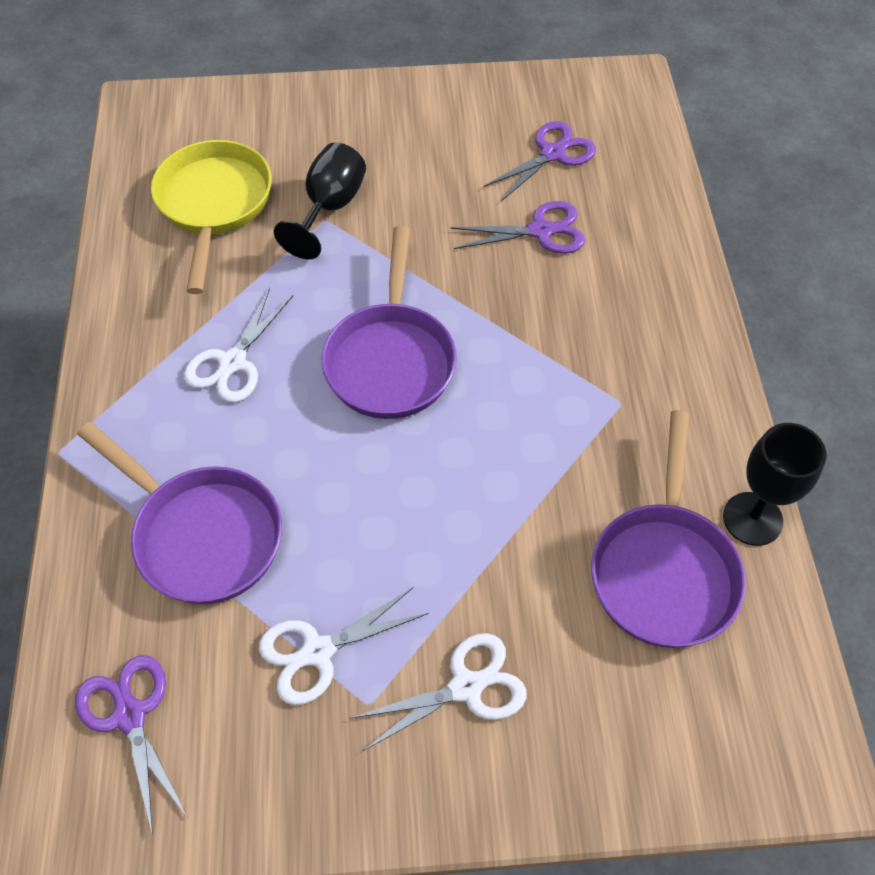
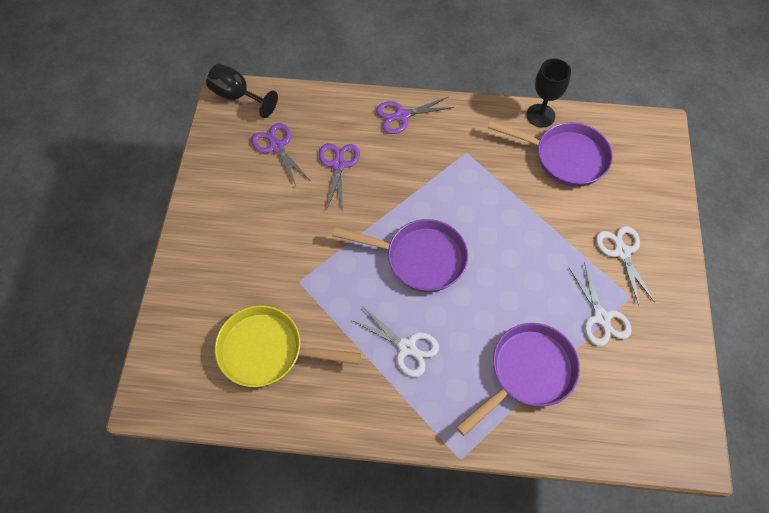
camera: 80 degrees left, 5 degrees up
(130, 716) = (634, 416): purple scissors -> purple scissors (402, 115)
(330, 208) = (289, 277): black goblet -> black goblet (237, 96)

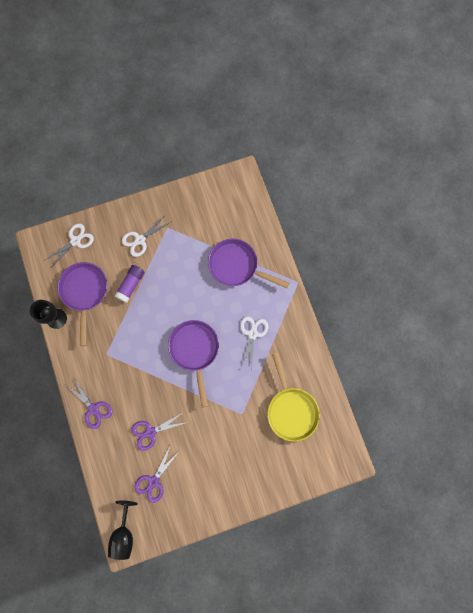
camera: 115 degrees left, 15 degrees up
(553, 215) = (131, 285): none -> purple glue stick
(601, 317) = (187, 239): white scissors -> white scissors (75, 241)

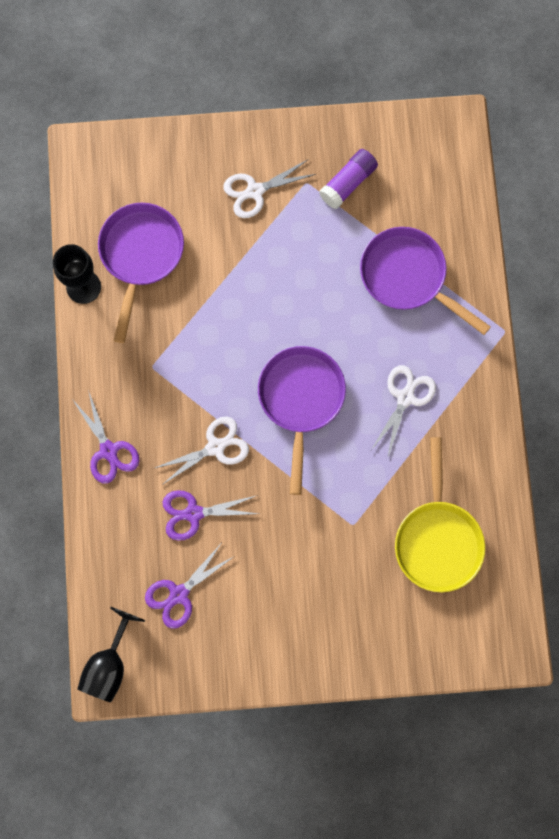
camera: 15 degrees right, 0 degrees up
(75, 241) = (146, 165): white scissors -> white scissors (215, 447)
(131, 285) = (221, 263): purple glue stick -> purple glue stick (348, 183)

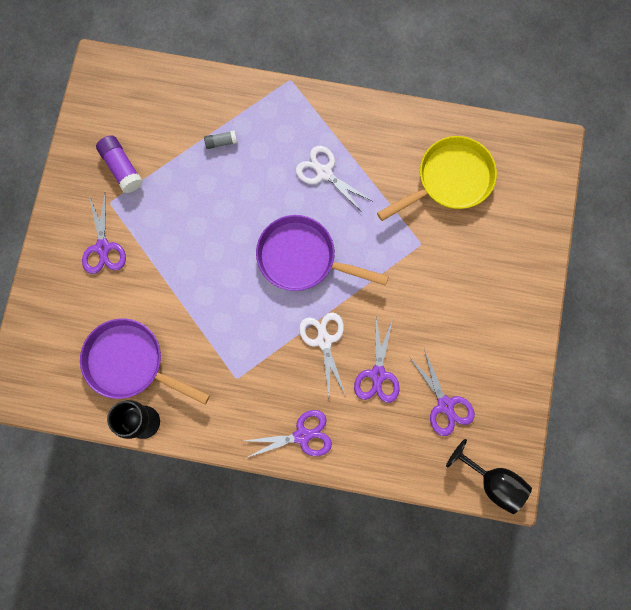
camera: 75 degrees left, 0 degrees up
(255, 191) = (103, 247): white scissors -> purple scissors
(408, 277) = (221, 142): purple pan -> grey glue stick
(437, 539) = (449, 180): yellow pan -> yellow pan turned 45 degrees counterclockwise

